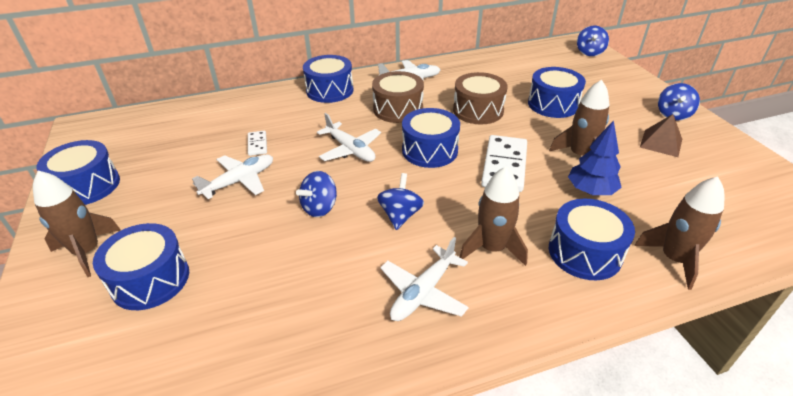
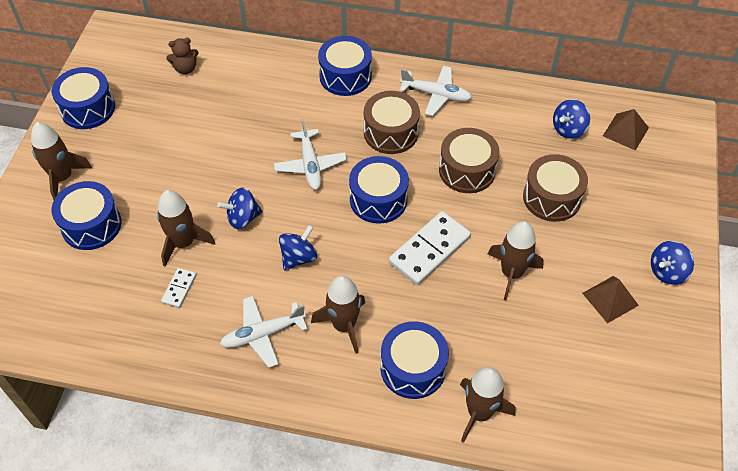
camera: 30 degrees right, 15 degrees up
(178, 127) = (185, 68): none -> brown teddy bear
(239, 181) = (199, 158): white plane -> none
(257, 144) = (237, 121): white domino -> white domino (179, 289)
(273, 252) = (183, 243): none -> brown rocket
(553, 104) = (552, 198): blue drum -> brown drum
(555, 58) = (625, 131): none -> brown pyramid
(589, 52) = (677, 139): blue spinning top -> blue spinning top (568, 129)
(590, 191) = (480, 315): blue tree -> none

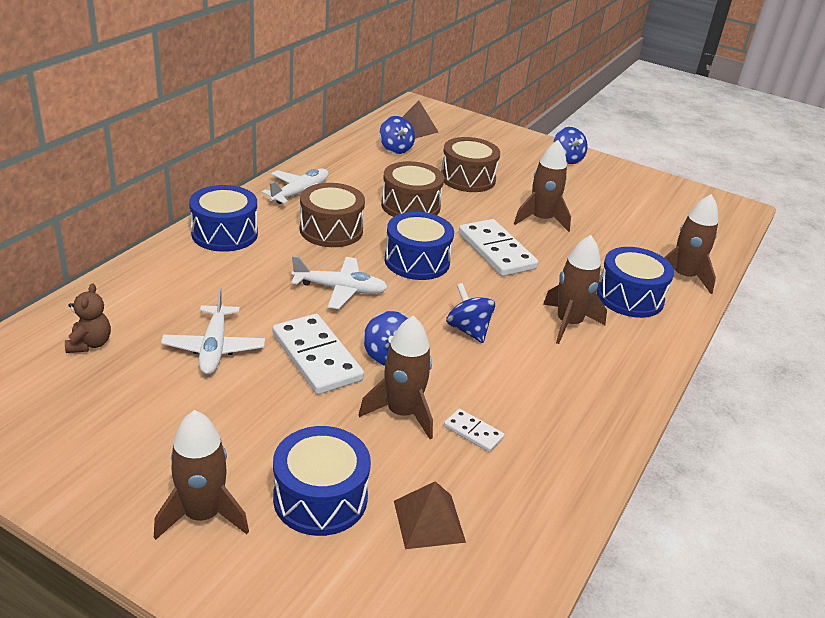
camera: 75 degrees left, 20 degrees down
(88, 108) = (76, 458): blue drum -> none
(222, 179) = (316, 357): none -> white domino
(262, 334) = (563, 380): white plane -> white plane (214, 348)
(610, 299) = (584, 187): brown pyramid -> brown pyramid (429, 521)

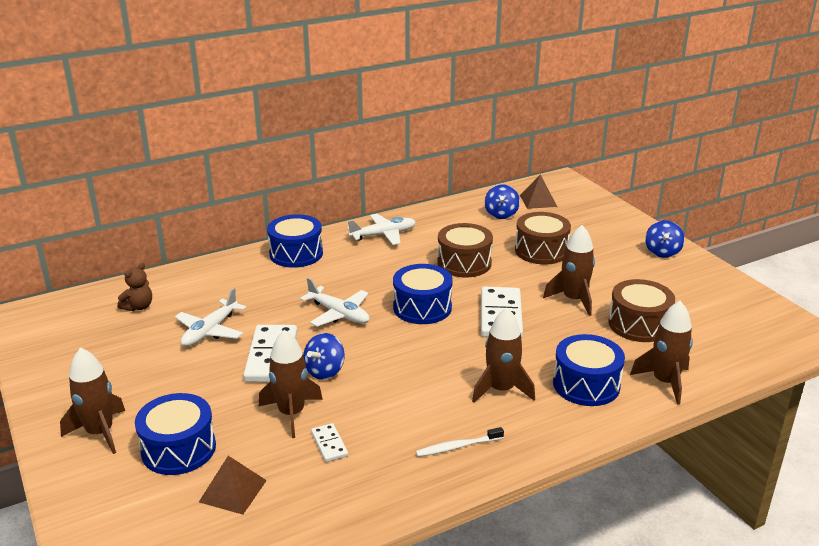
camera: 35 degrees right, 5 degrees down
(331, 230) = (378, 268): brown drum -> brown drum (639, 324)
(468, 330) = (407, 370): blue spinning top -> none
(589, 391) = (458, 447): none -> white toothbrush

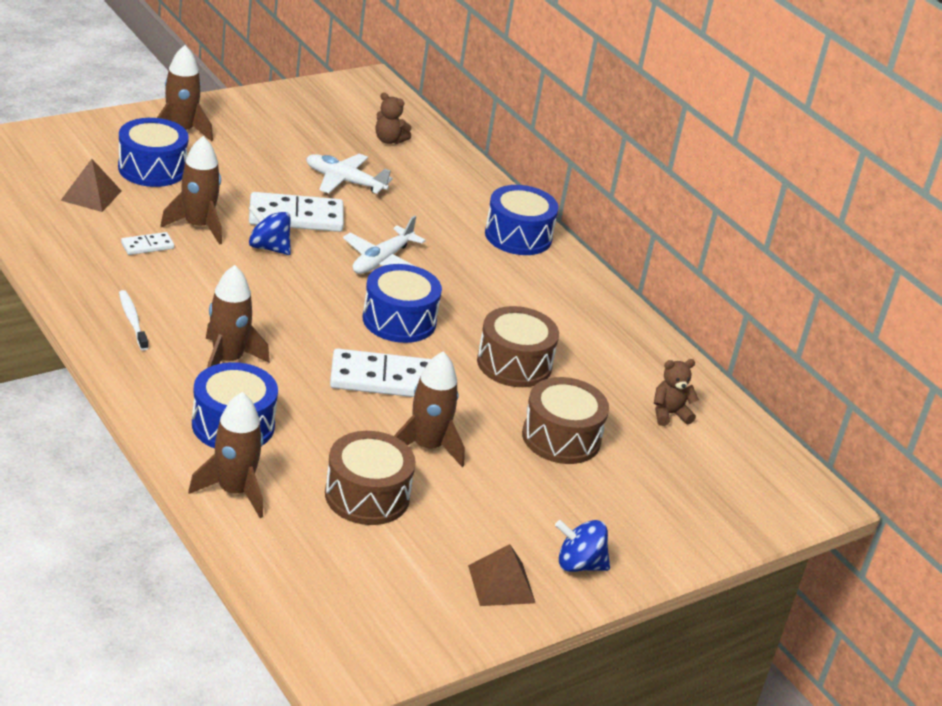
camera: 80 degrees right, 5 degrees up
(383, 235) = (581, 303): white plane -> none
(501, 214) = (669, 414): blue spinning top -> brown teddy bear
(538, 201) = (728, 458): brown pyramid -> brown pyramid (501, 584)

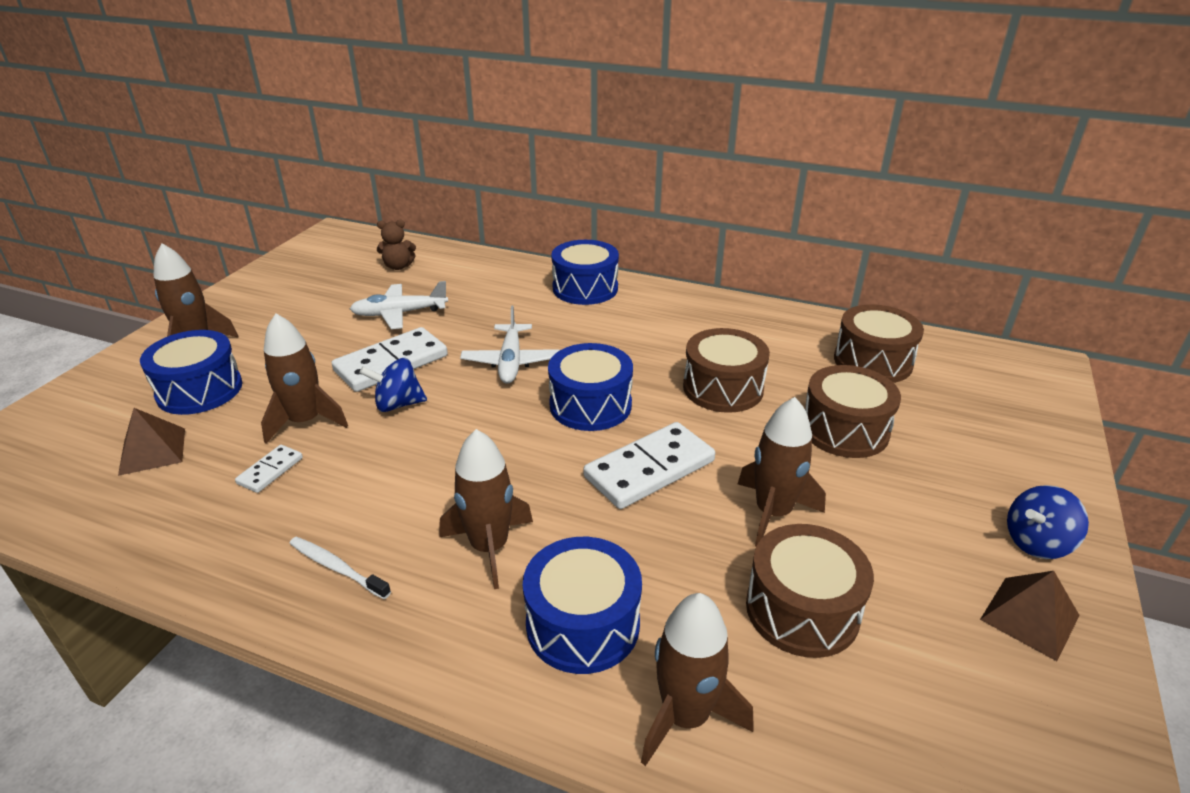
camera: 30 degrees left, 0 degrees up
(669, 414) = (872, 361): brown teddy bear -> brown drum

